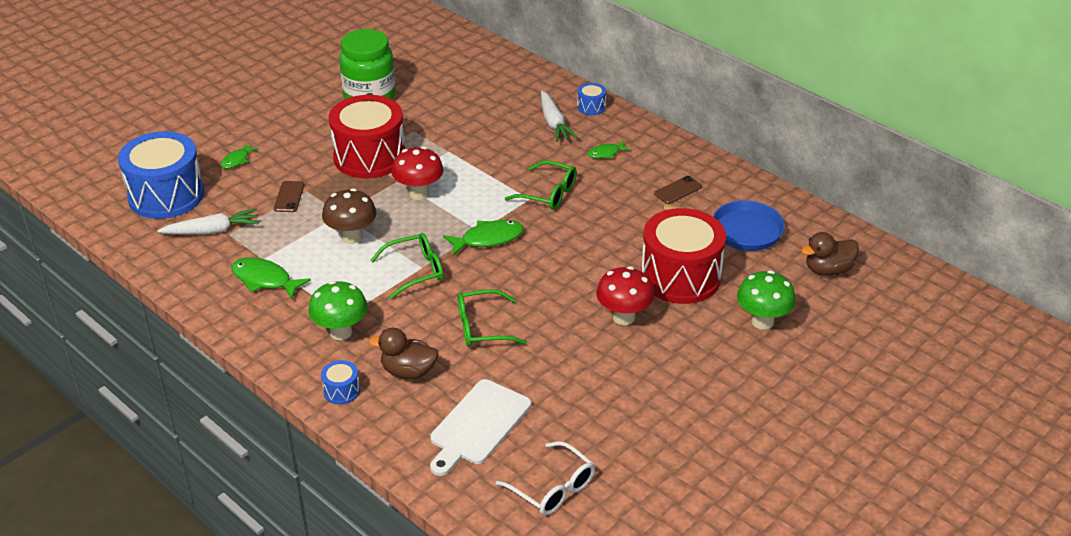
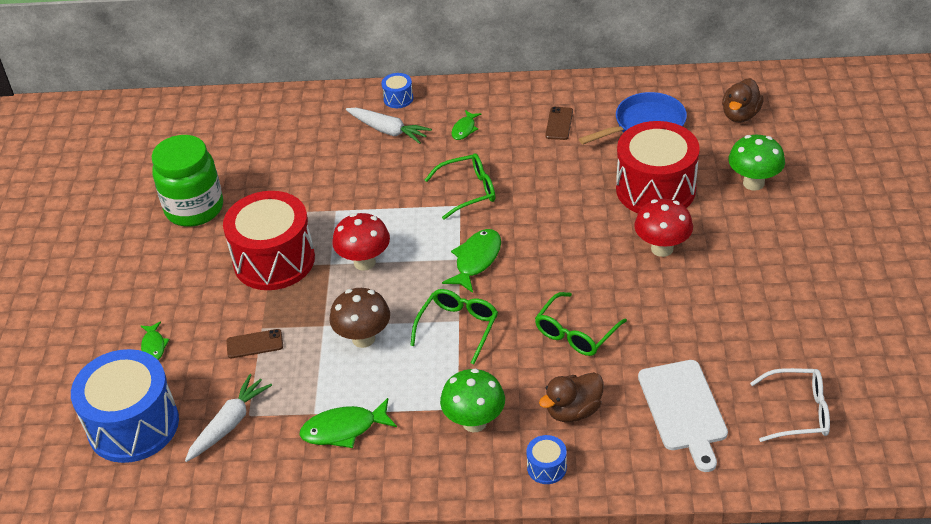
camera: 40 degrees left, 5 degrees up
(289, 197) = (255, 344): brown phone -> brown phone turned 60 degrees counterclockwise

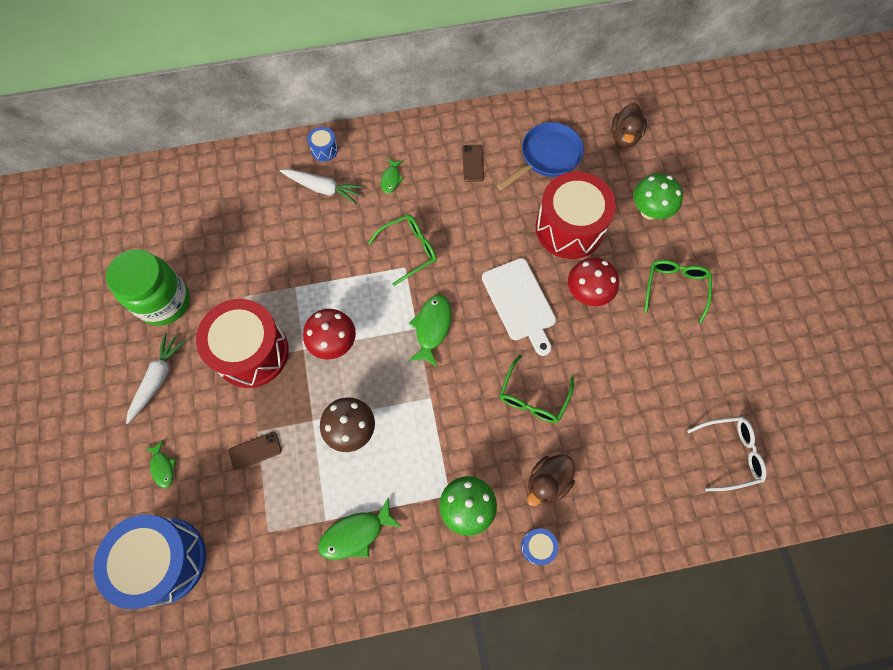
camera: 15 degrees left, 25 degrees up
(229, 424) = (252, 544): white carrot -> white carrot (157, 379)
(458, 327) = (431, 405): green glasses -> green glasses (675, 287)
(683, 409) = (637, 466): white cutting board -> white cutting board (520, 302)

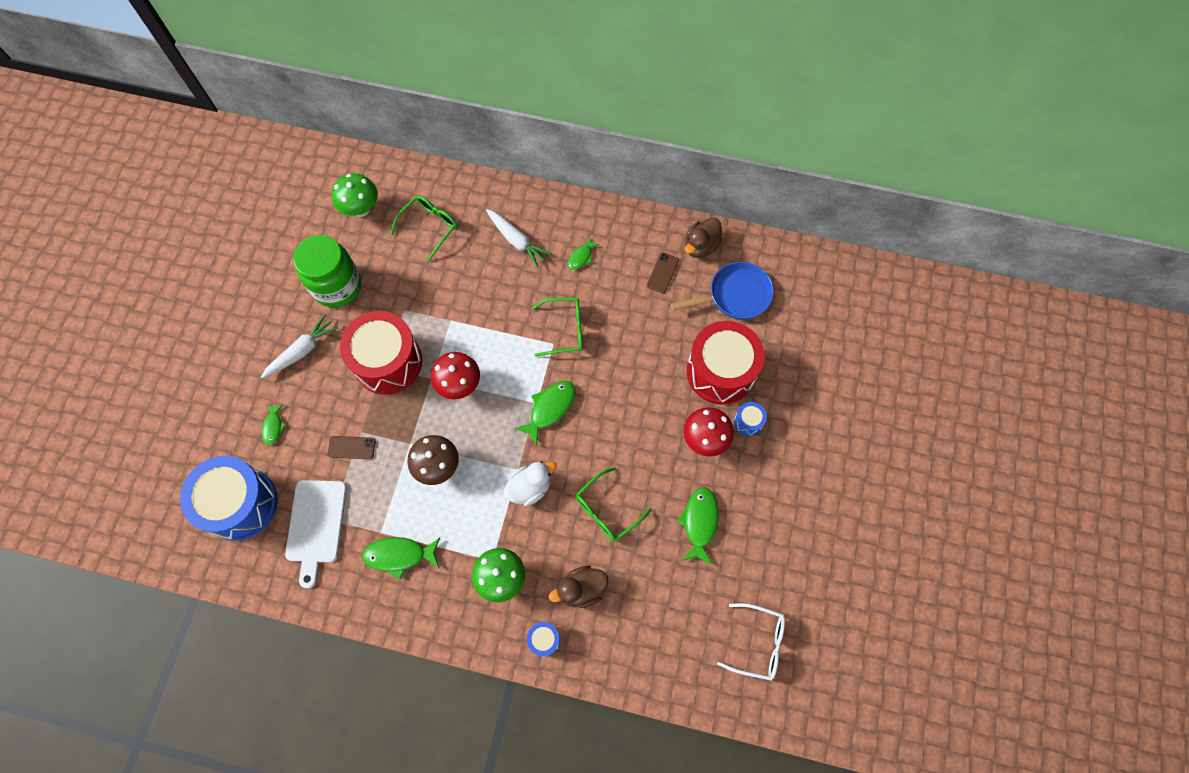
camera: 25 degrees right, 0 degrees up
(324, 150) = (535, 205): blue drum -> blue drum (748, 422)
(450, 409) = (530, 487): none -> white duck
(520, 302) = (639, 420): white cutting board -> white cutting board (316, 525)
(621, 370) = (699, 522): none -> green fish
(624, 136) = (820, 306): brown duck -> brown duck (701, 246)
(649, 211) = (805, 388): green mushroom -> green mushroom (361, 209)
(675, 287) = (790, 470): green glasses -> green glasses (429, 226)

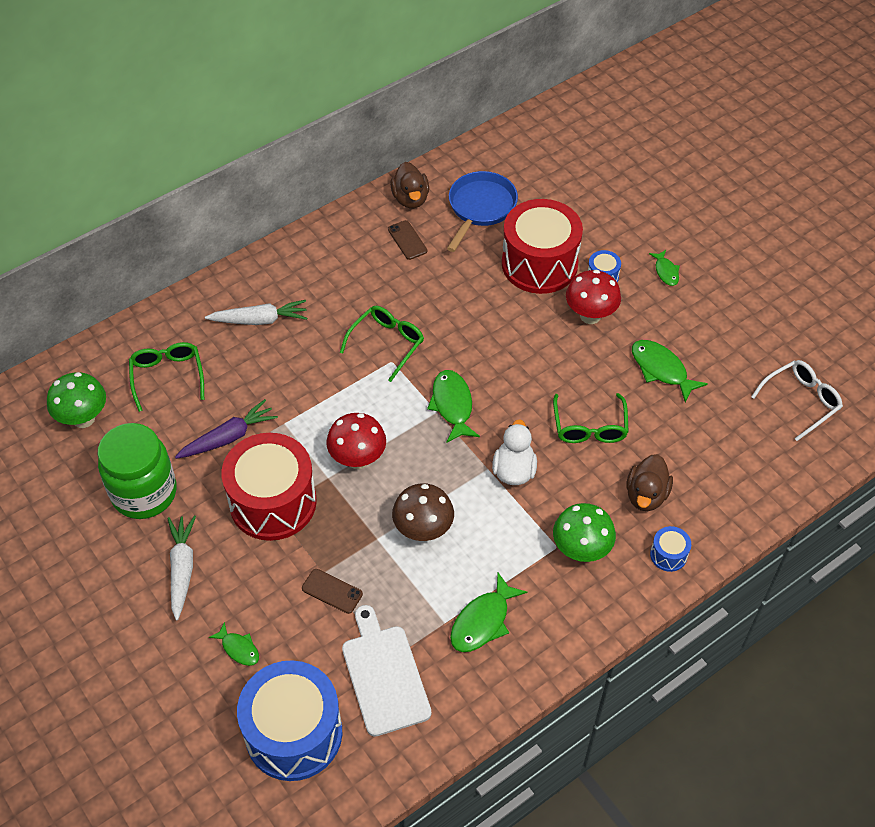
camera: 50 degrees left, 15 degrees down
(316, 525) = (384, 675): white cutting board -> white cutting board turned 150 degrees counterclockwise
(351, 447) = (332, 591): brown phone -> brown phone turned 75 degrees clockwise
(414, 298) = (228, 437): none -> purple carrot
(581, 257) = (329, 285): green fish -> green fish (666, 271)

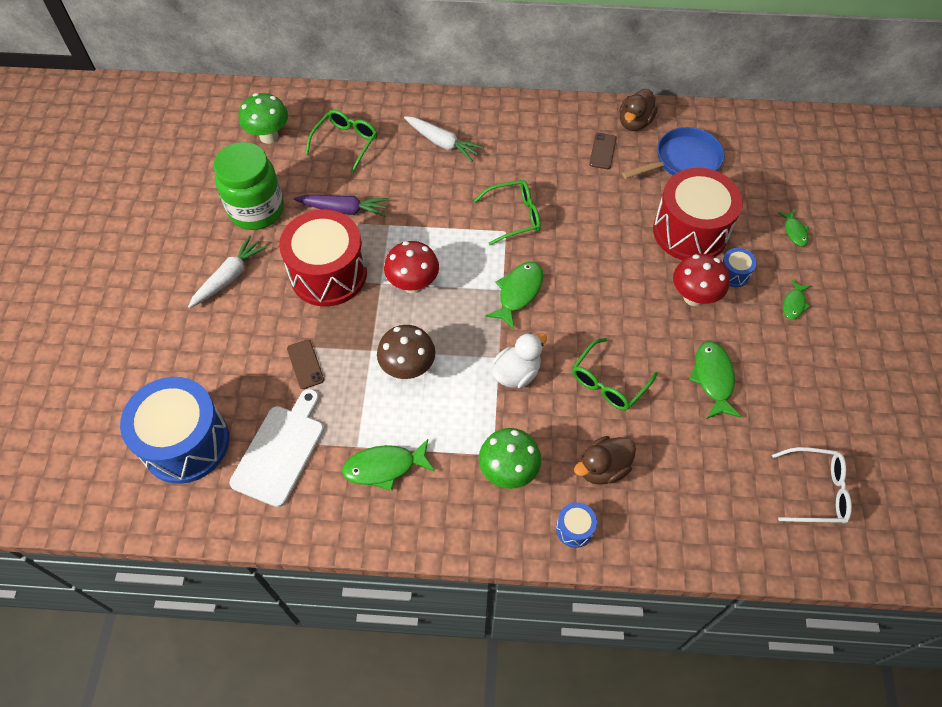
camera: 40 degrees right, 5 degrees up
(239, 648) = (210, 357): green fish -> green fish (794, 232)

